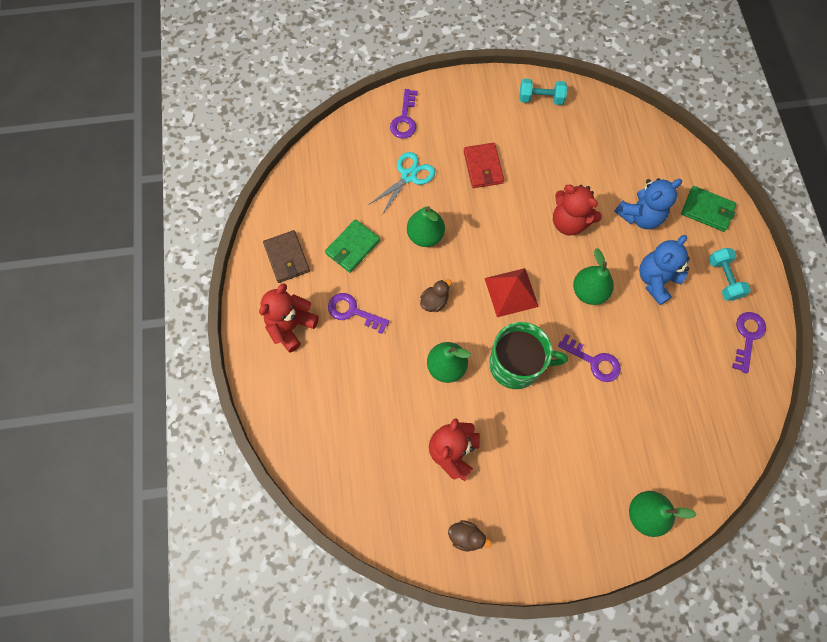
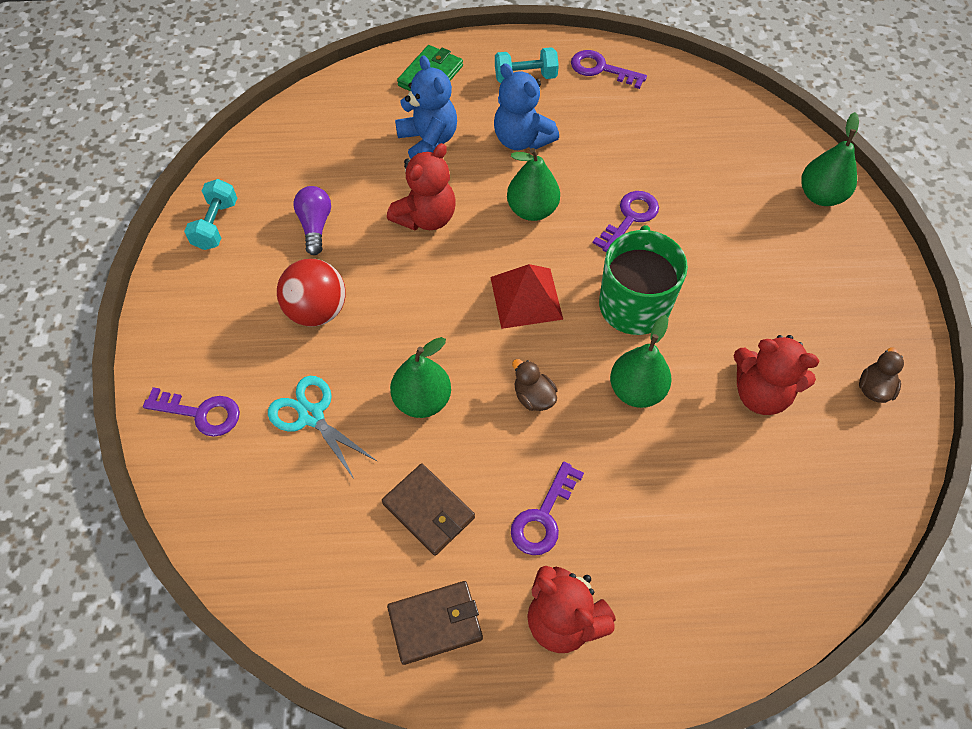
camera: 85 degrees left, 10 degrees down
(352, 247) = (428, 511): green wallet -> brown wallet
(483, 167) = (317, 310): red wallet -> red ball
(550, 155) = (315, 225): none -> purple light bulb

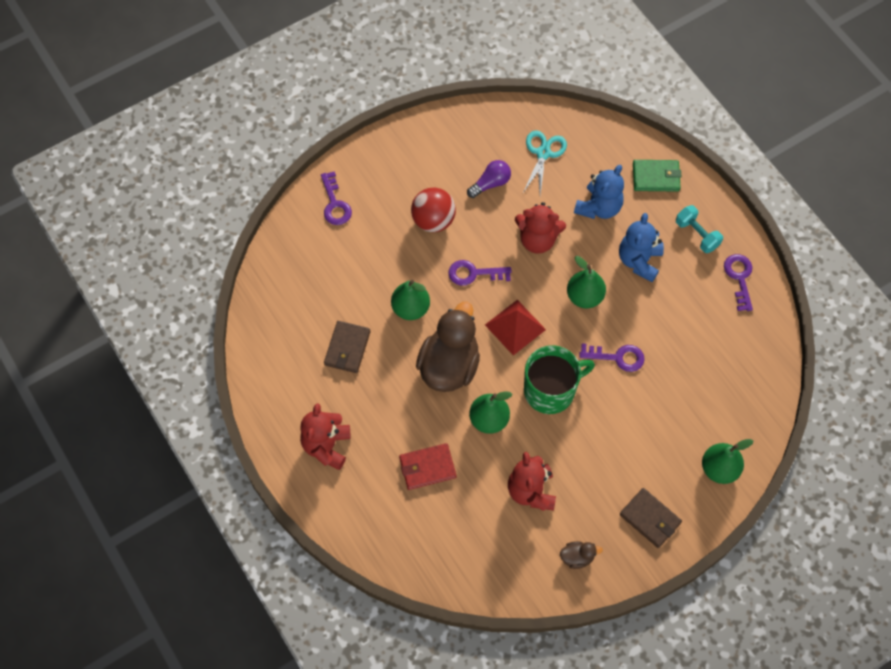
camera: 60 degrees right, 5 degrees up
(216, 225) = (456, 131): turquoise dumbbell -> none
(311, 416) = (366, 258): turquoise scissors -> turquoise scissors (543, 153)
(435, 623) = (289, 385): brown wallet -> brown wallet (650, 519)
(533, 397) = (449, 365): brown duck -> brown duck, size x2.35
(543, 516) = (378, 407): purple key -> purple key (474, 273)
(667, 499) = (427, 467): none -> red wallet

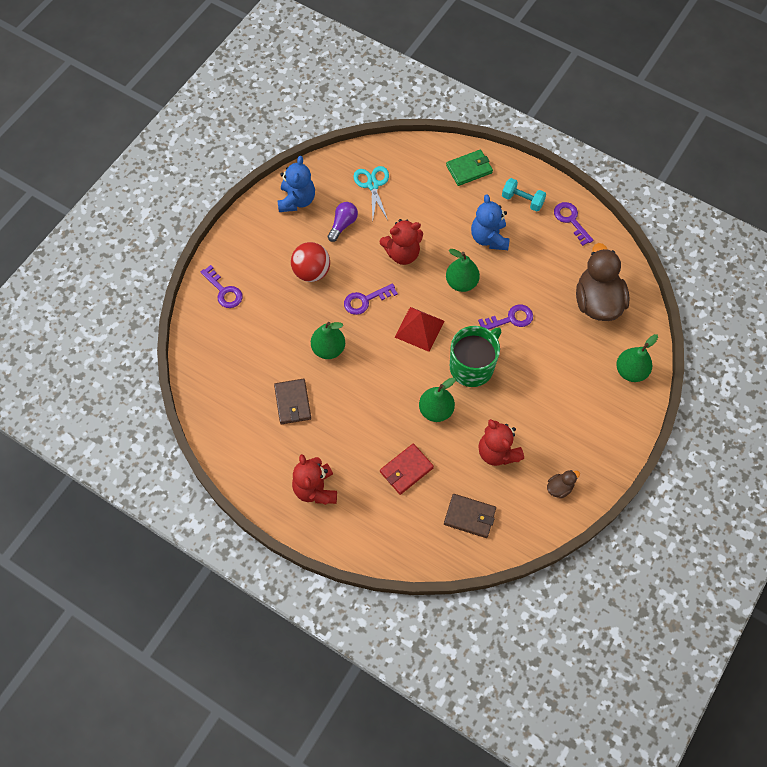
camera: 25 degrees left, 0 degrees up
(449, 365) = (382, 381): brown duck -> brown duck (597, 302)
(599, 207) = (437, 209): blue teddy bear -> blue teddy bear (297, 200)
(650, 519) = (599, 432): brown wallet -> brown wallet (469, 516)

